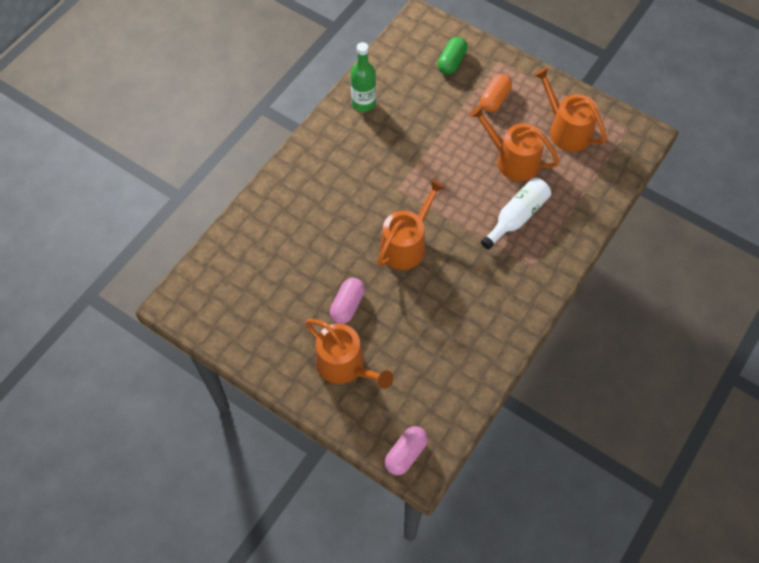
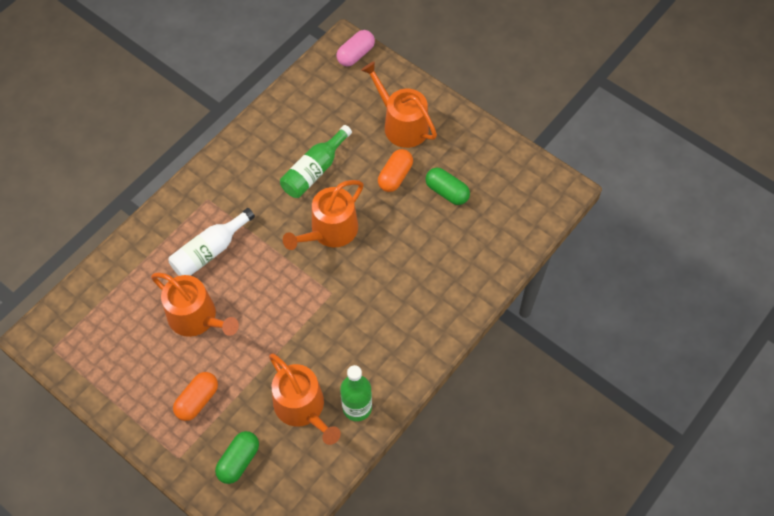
camera: 175 degrees left, 0 degrees up
(294, 293) = (446, 192): none -> green capsule
(347, 305) = (395, 176): pink capsule -> orange capsule
(431, 305) = (314, 170): none -> green bottle
(566, 130) = (125, 351): orange watering can -> orange watering can (303, 408)

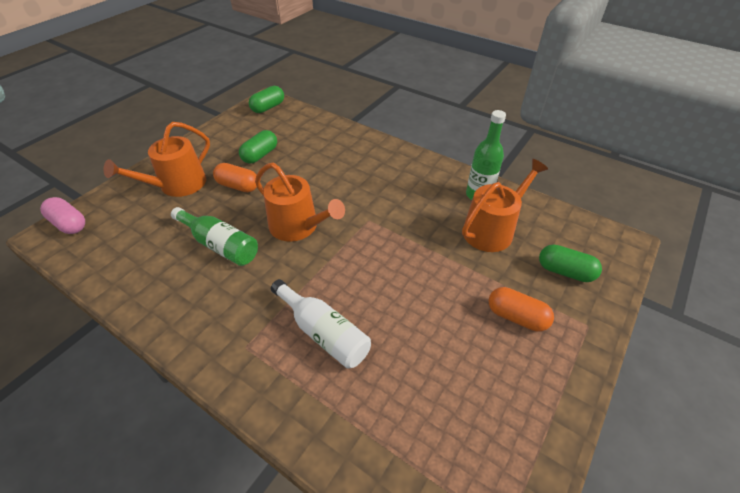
camera: 95 degrees left, 15 degrees down
(197, 318) = (416, 333): orange watering can -> none
(547, 193) = (268, 107): none -> green capsule

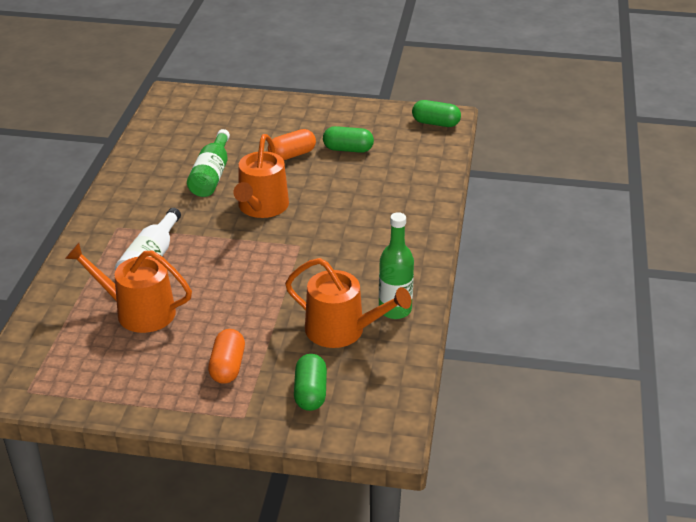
camera: 65 degrees right, 10 degrees down
(69, 224) = (187, 97): pink capsule -> none
(177, 185) = (269, 124): orange watering can -> orange watering can (138, 312)
(238, 186) = (292, 155): orange capsule -> orange capsule turned 60 degrees clockwise

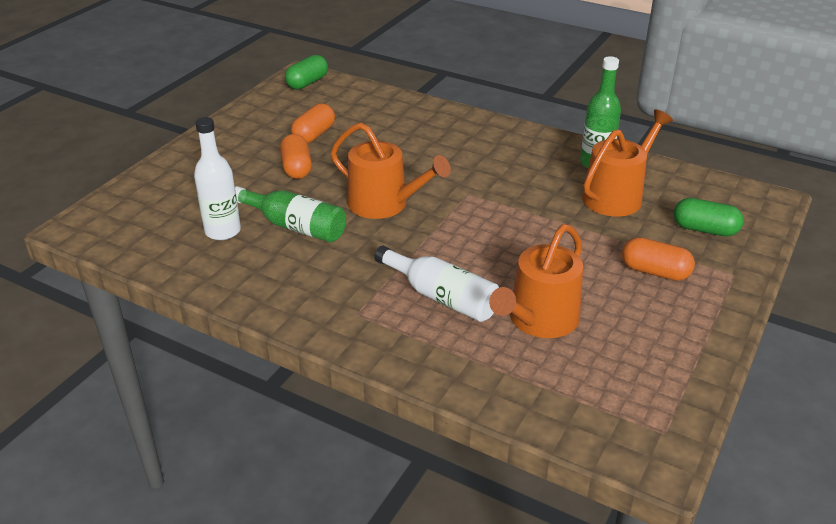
camera: 70 degrees left, 0 degrees up
(191, 148) = (223, 231): none -> white bottle
(348, 149) = (314, 135): green capsule -> orange capsule

